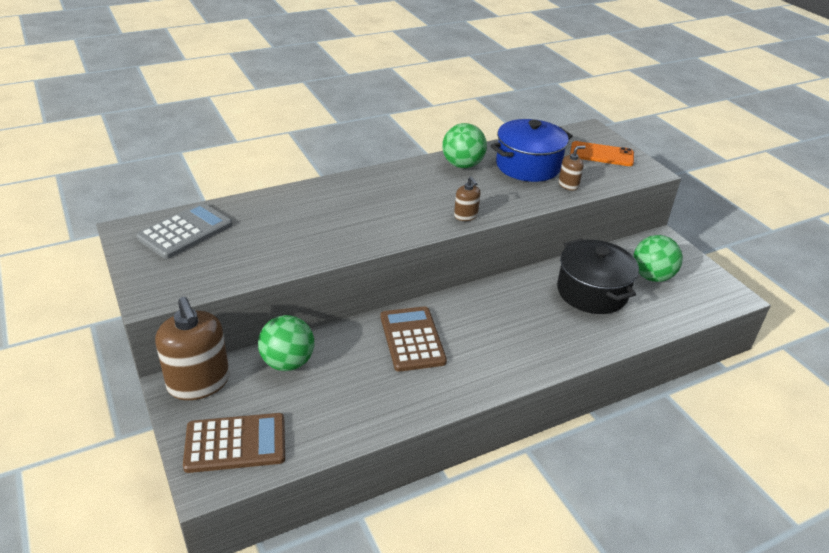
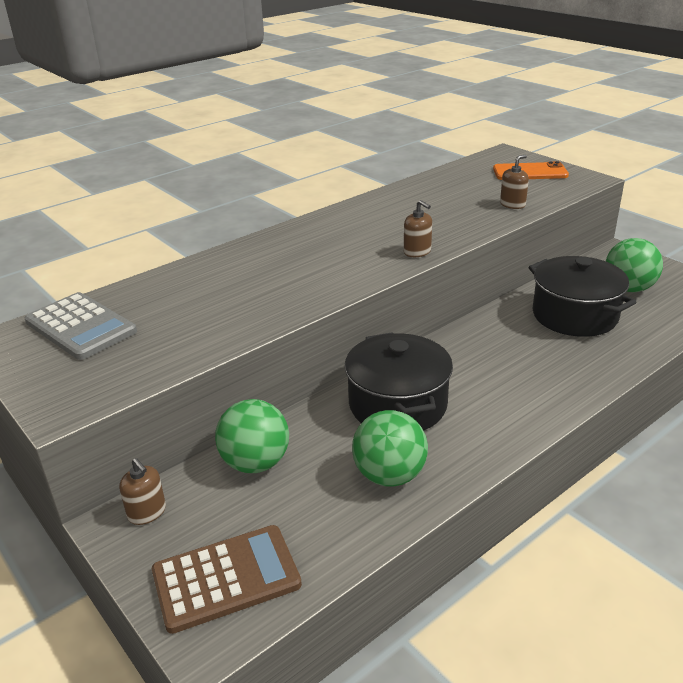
camera: 10 degrees left, 5 degrees down
(185, 231) = (80, 327): grey calculator -> grey calculator turned 105 degrees clockwise
(199, 382) = (147, 512): brown soap dispenser -> brown soap dispenser, size x0.47
(412, 339) = (397, 404): brown calculator -> black pot
(462, 165) = (386, 205): green ball -> green ball (389, 475)
(528, 166) = (458, 194): blue pot -> none

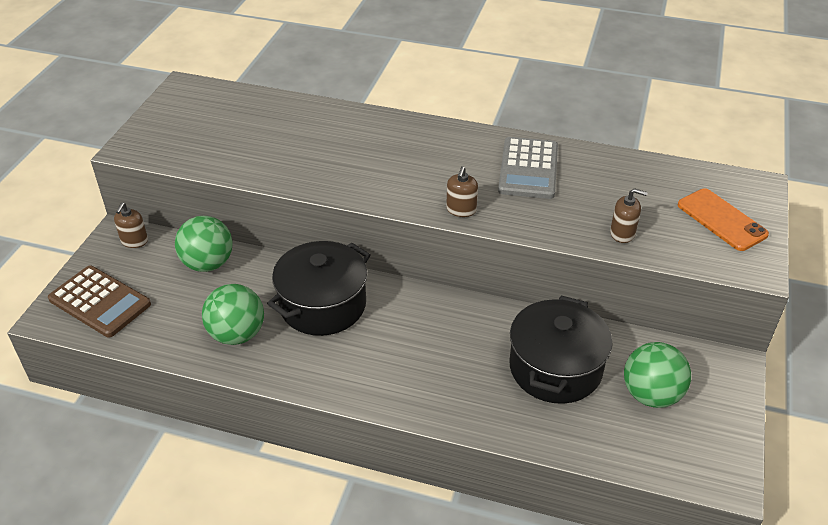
camera: 55 degrees right, 10 degrees up
(80, 327) = (218, 107): grey calculator -> grey calculator (528, 169)

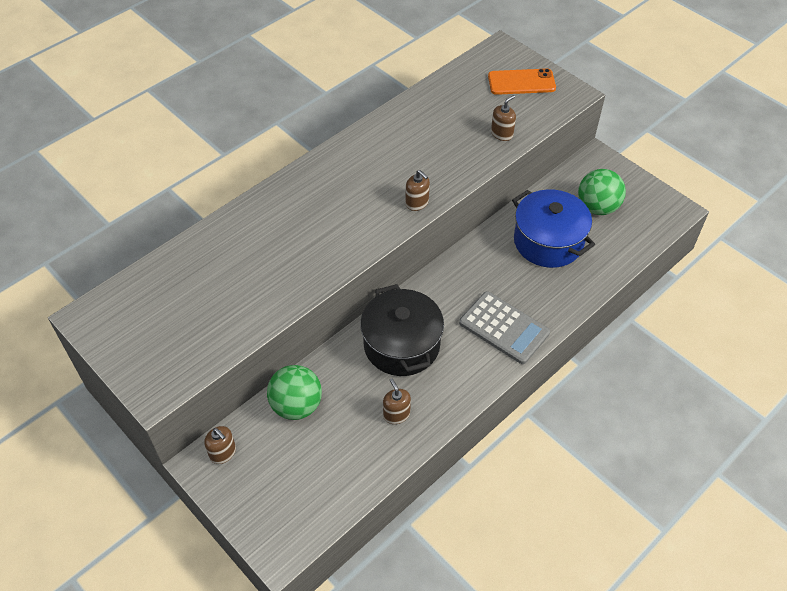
camera: 60 degrees left, 10 degrees up
(100, 302) = (287, 505): brown calculator -> none
(237, 334) = (396, 414): green ball -> brown soap dispenser
(528, 169) = (398, 145): grey calculator -> grey calculator (504, 328)
(555, 368) = (548, 241): black pot -> blue pot

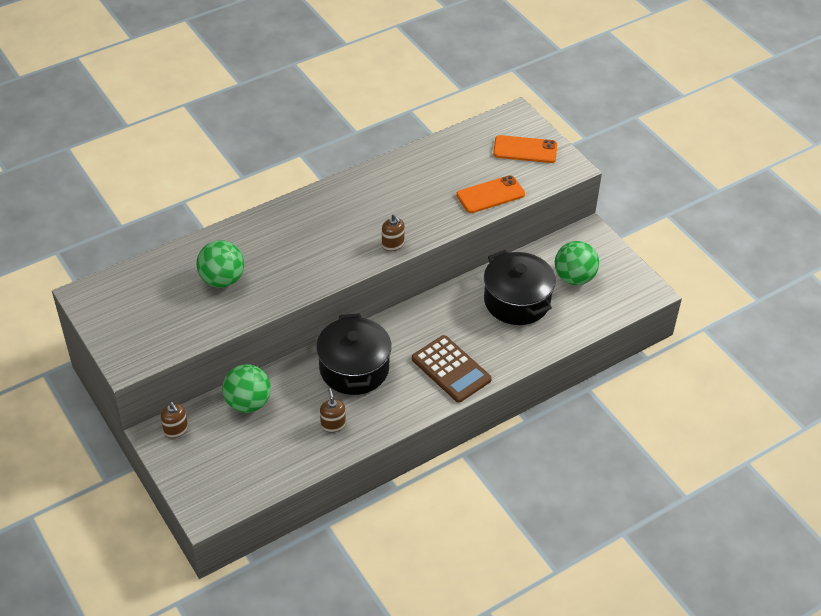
camera: 10 degrees right, 5 degrees down
(241, 272) = (222, 280): none -> green ball
(502, 134) = (490, 195): brown soap dispenser -> orange phone
(504, 328) = (451, 369): grey calculator -> brown calculator
(548, 241) = (517, 301): blue pot -> black pot

